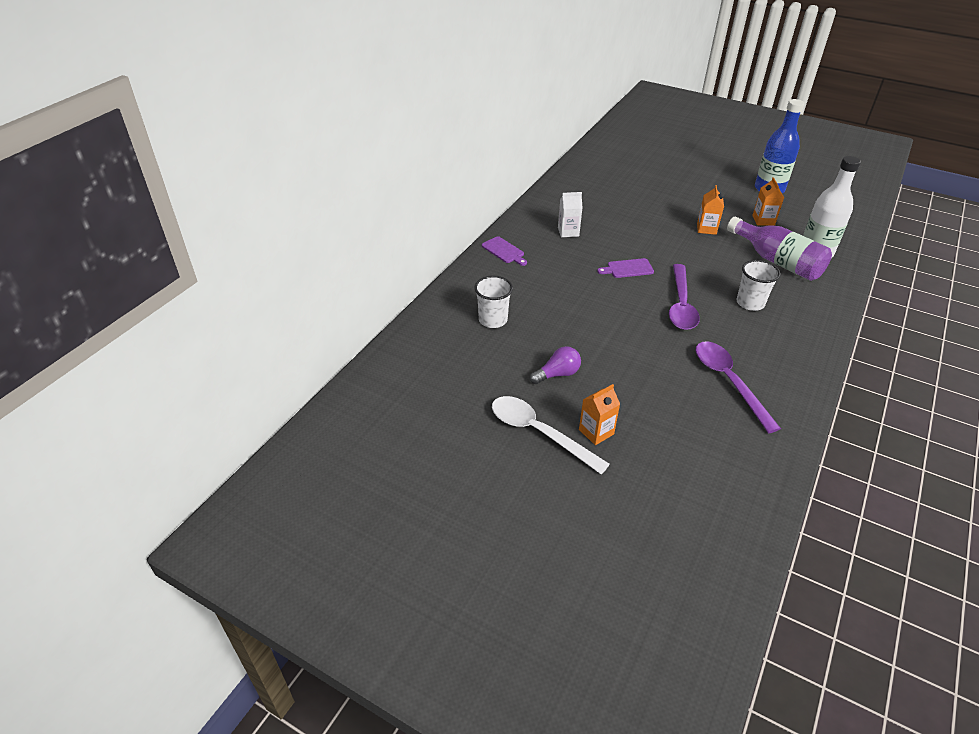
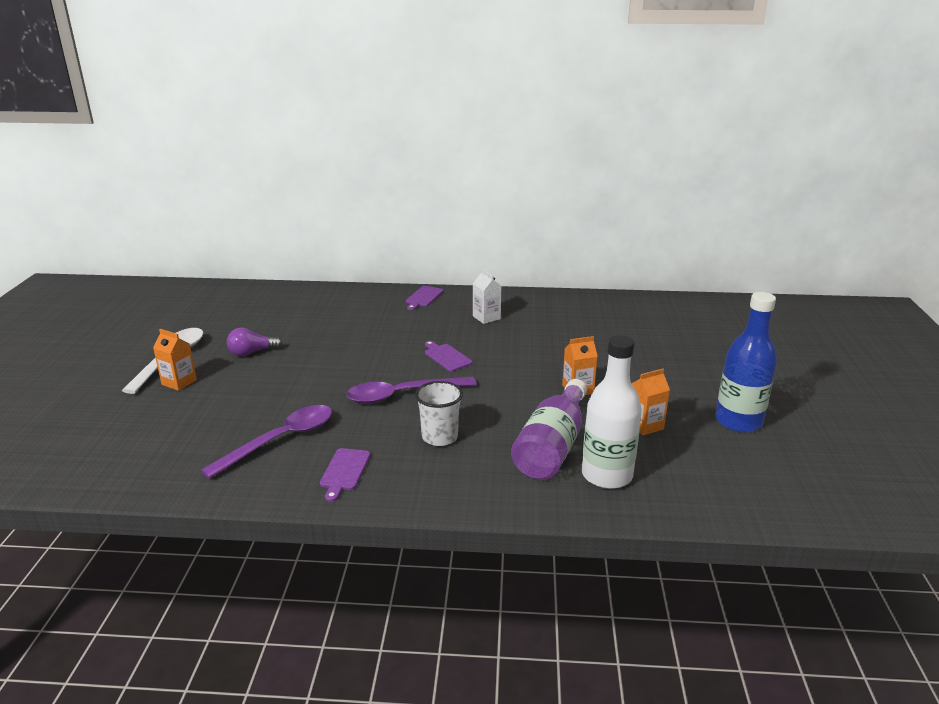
camera: 65 degrees right, 15 degrees down
(493, 320) = (314, 313): white cup -> none
(557, 374) = (252, 352): purple light bulb -> purple light bulb turned 120 degrees clockwise
(784, 357) = (344, 471): none -> purple cutting board

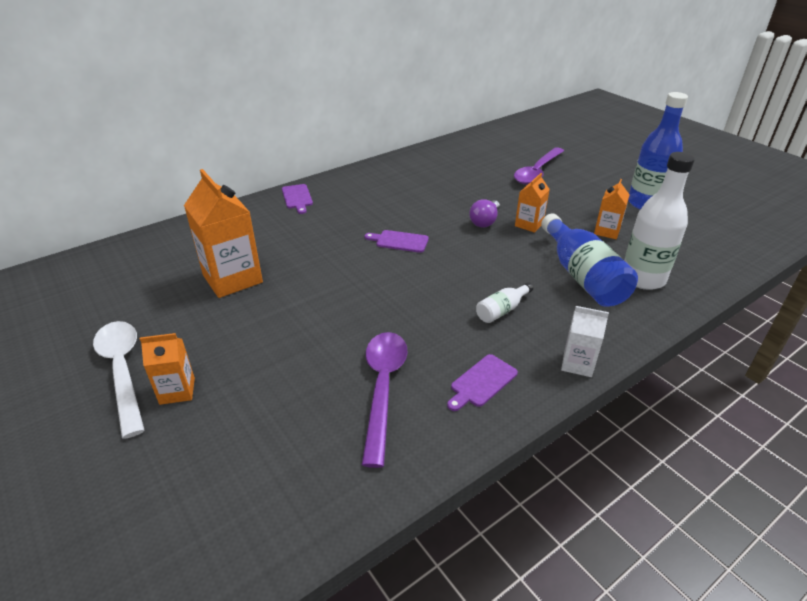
camera: 40 degrees left, 10 degrees up
(252, 352) = (211, 319): purple light bulb -> purple light bulb (485, 221)
(299, 334) = (232, 279): none -> orange carton
(344, 471) = (482, 382): purple cutting board -> purple cutting board turned 75 degrees clockwise
(402, 395) = (418, 290): purple spoon -> purple spoon (537, 172)
(439, 437) = (502, 310): white cup -> white bottle
(486, 317) = (377, 195): white carton -> white carton (577, 364)
(552, 447) = (582, 276): purple bottle -> blue bottle

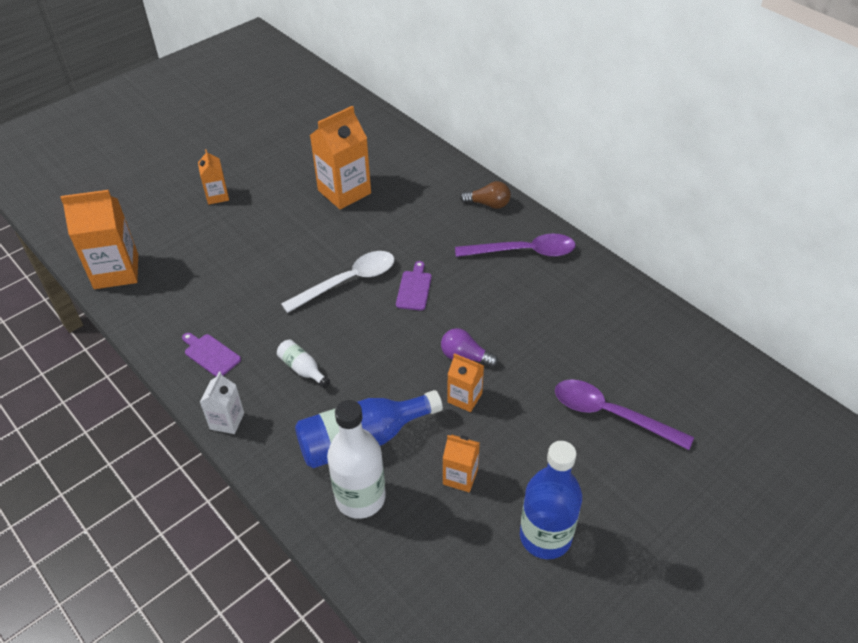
camera: 85 degrees right, 10 degrees up
(122, 371) = (238, 167): white spoon -> white spoon (348, 281)
(297, 198) = (488, 204): purple cutting board -> brown light bulb
(304, 505) = (116, 271): none -> orange carton
(383, 388) = (209, 296): purple spoon -> purple spoon (523, 252)

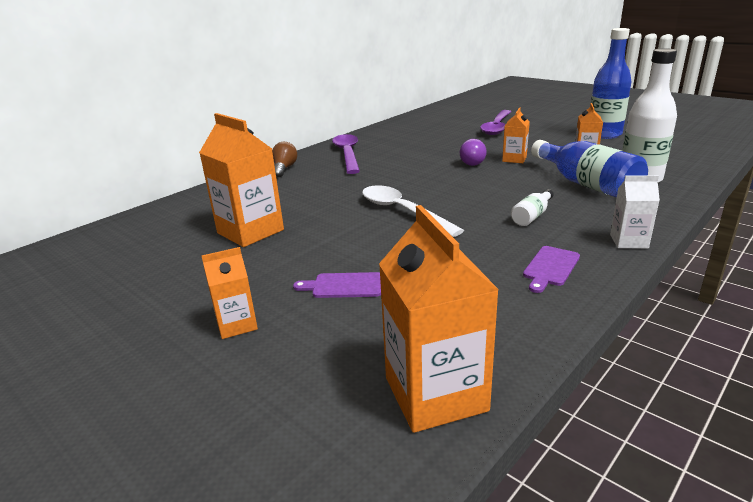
camera: 95 degrees left, 20 degrees down
(414, 288) = (403, 184): purple cutting board -> purple cutting board (344, 286)

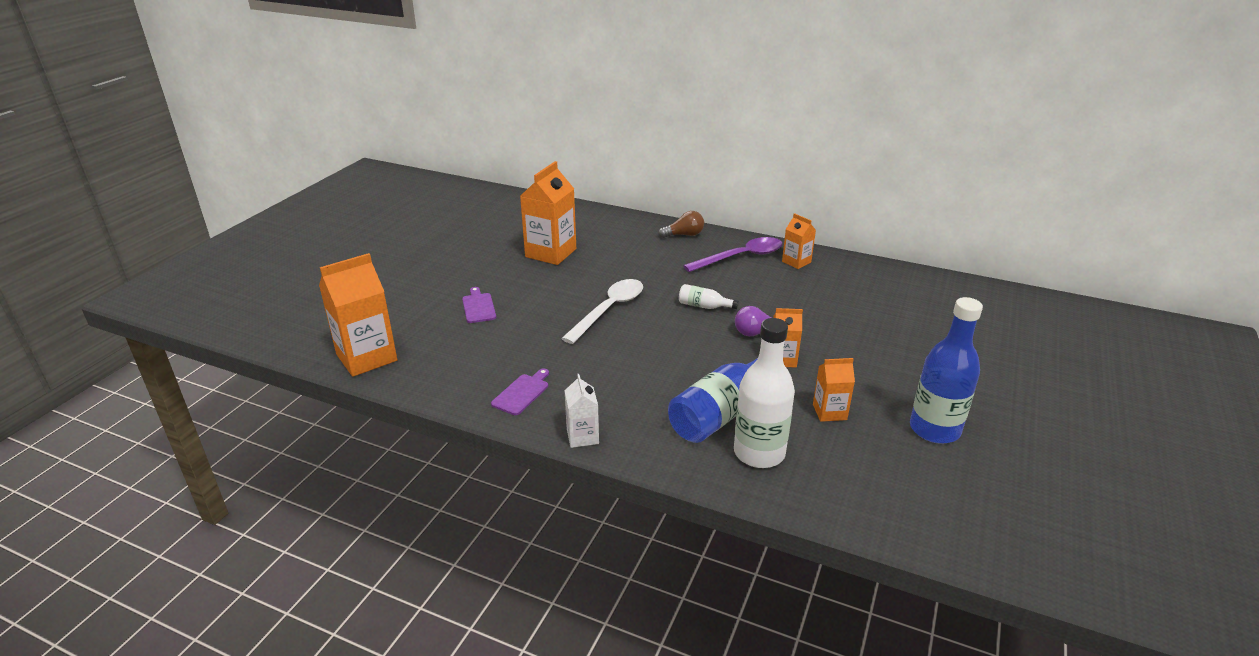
camera: 70 degrees right, 5 degrees up
(237, 325) = (428, 281): orange carton -> orange carton (796, 262)
(497, 127) = (905, 338): purple spoon -> none
(532, 216) = (622, 379): white bottle -> white bottle (704, 306)
(550, 268) = (522, 393): purple cutting board -> purple cutting board turned 105 degrees clockwise

